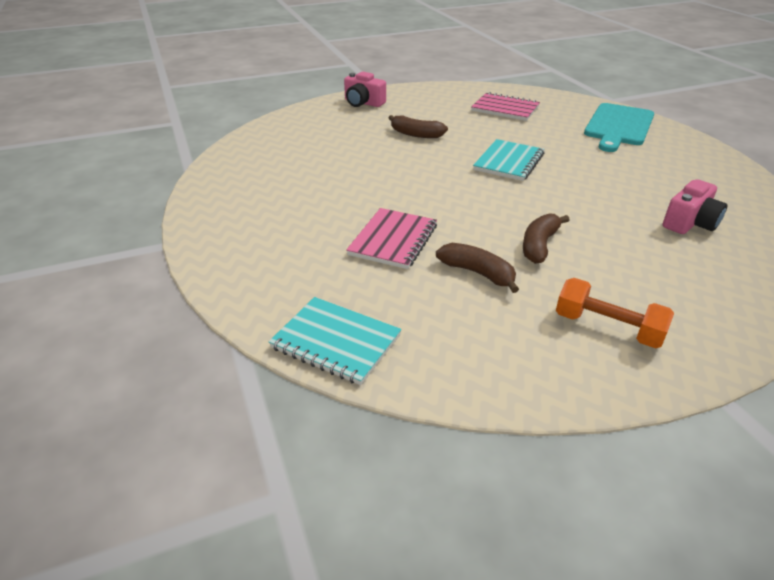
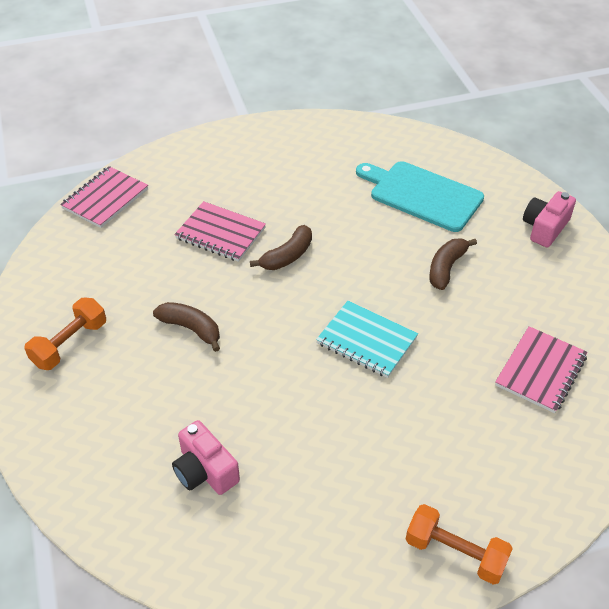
camera: 95 degrees right, 10 degrees up
(336, 342) = (105, 199): turquoise notebook -> pink notebook
(478, 273) = (160, 279): brown banana -> brown banana (287, 256)
(618, 126) = (484, 497): turquoise cutting board -> turquoise cutting board (422, 195)
(665, 134) = (455, 553): none -> orange dumbbell

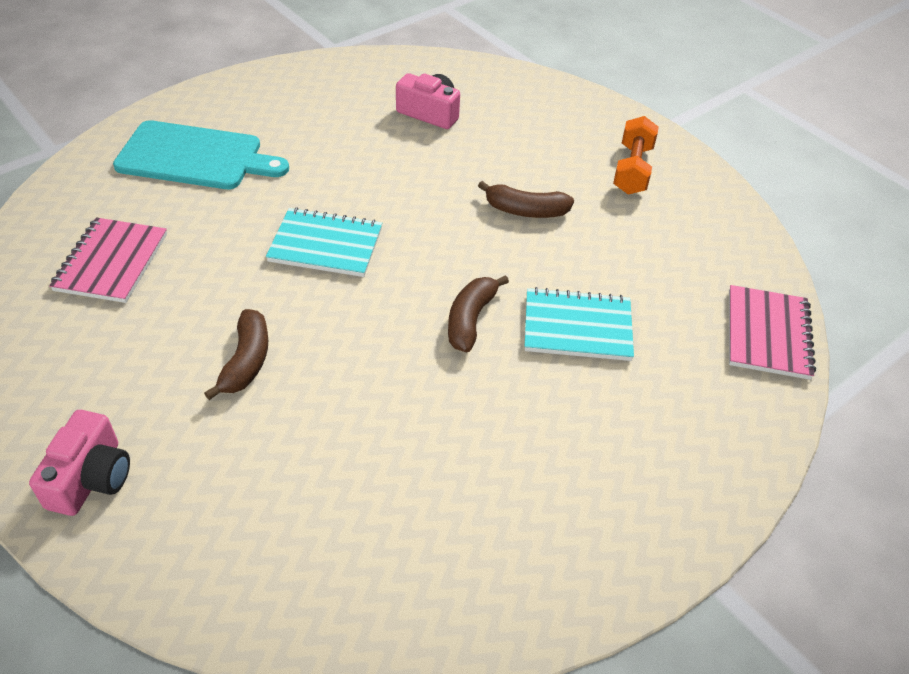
camera: 155 degrees right, 0 degrees up
(220, 233) = (577, 327): pink notebook -> turquoise notebook
(422, 195) = (312, 485): turquoise cutting board -> turquoise cutting board (195, 157)
(455, 553) = (195, 109): orange dumbbell -> none

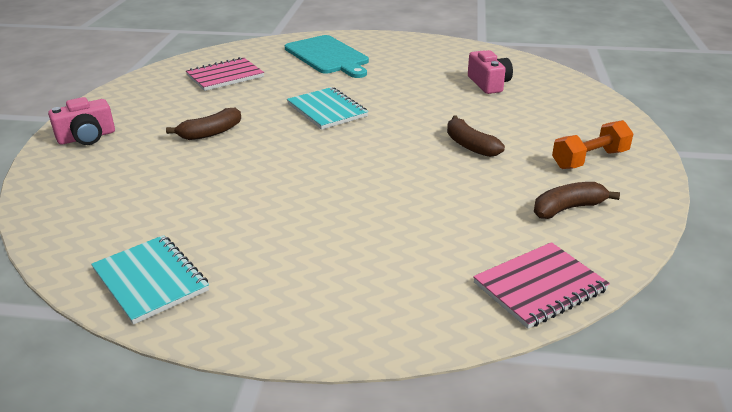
camera: 50 degrees right, 15 degrees down
(470, 320) = (344, 173): brown banana -> brown banana (568, 208)
(577, 327) = (402, 208): turquoise notebook -> turquoise notebook (150, 280)

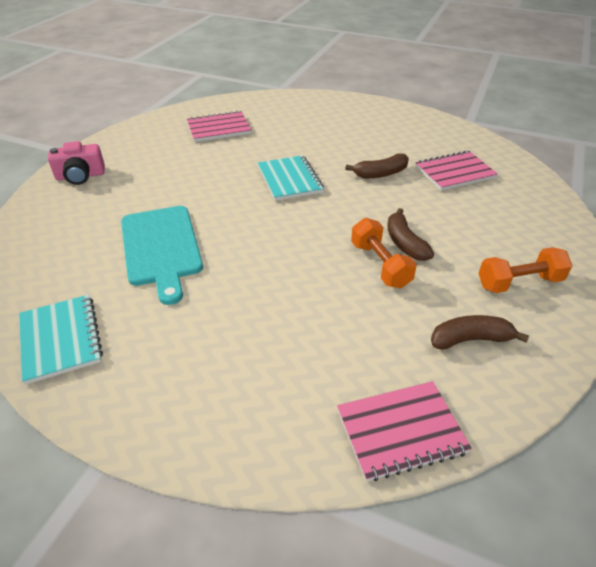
camera: 15 degrees right, 10 degrees up
(210, 133) = (180, 188): brown banana -> brown banana (380, 174)
(328, 56) = (316, 119): turquoise cutting board -> turquoise cutting board (161, 248)
(455, 166) = (380, 265): none -> orange dumbbell
(489, 84) = (454, 172): pink camera -> pink notebook

